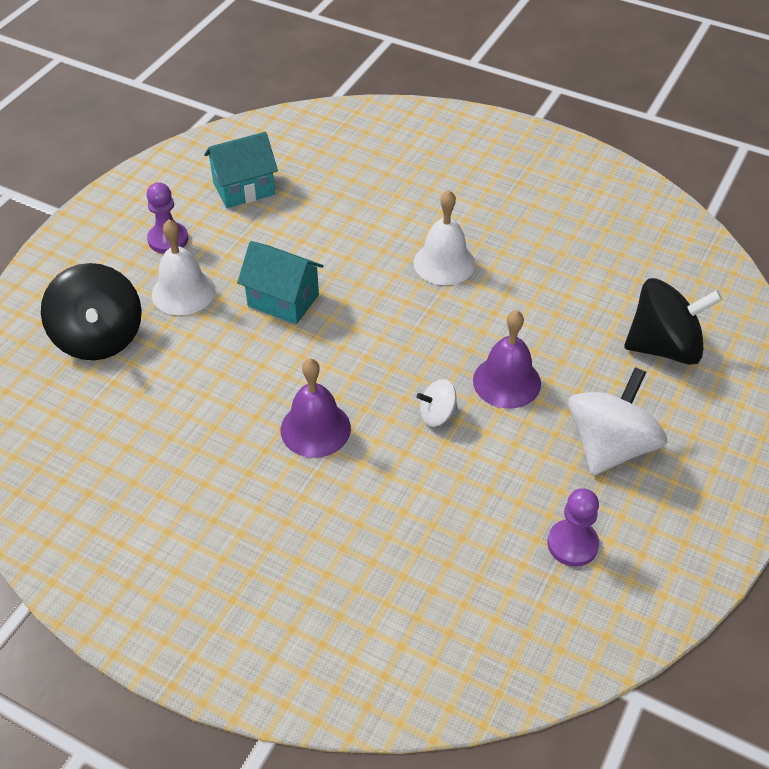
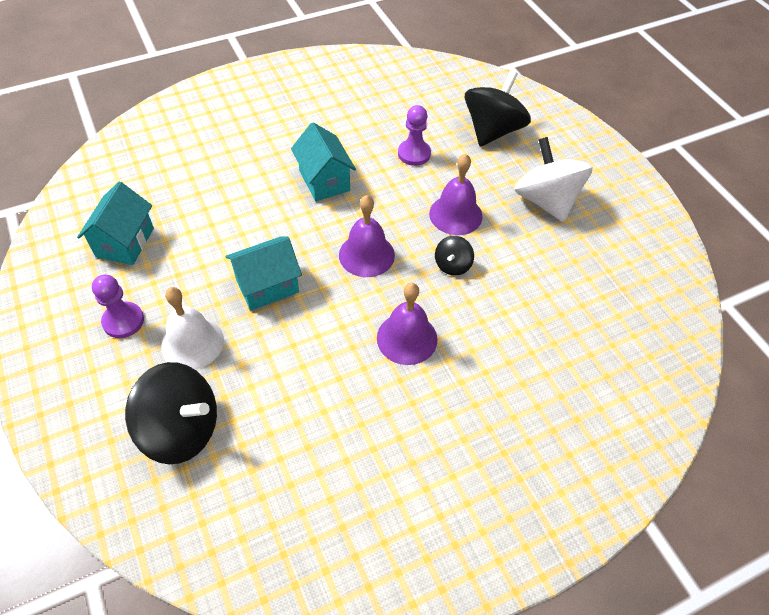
camera: 55 degrees left, 5 degrees up
(385, 344) = (366, 255): none -> purple bell
(437, 415) = (452, 265): white spinning top -> black spinning top
(444, 263) = (324, 181): white bell -> turquoise house
(572, 544) = (605, 264): purple pawn -> purple pawn (414, 154)

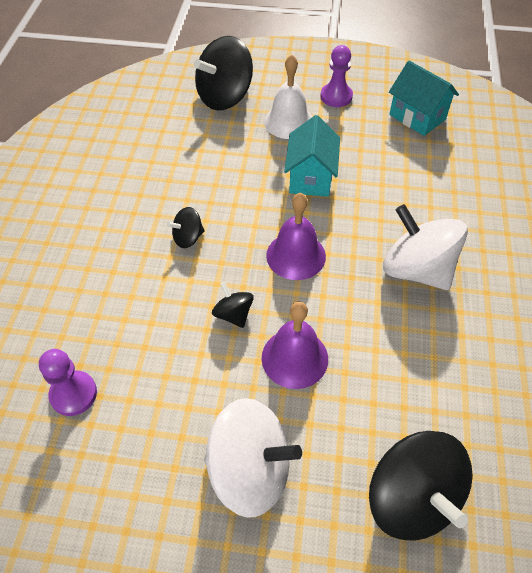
camera: 125 degrees right, 0 degrees up
(324, 181) = (416, 270): turquoise house -> white spinning top
(407, 338) = (188, 238): purple bell -> black spinning top
(414, 154) = (415, 374): purple pawn -> purple pawn (73, 394)

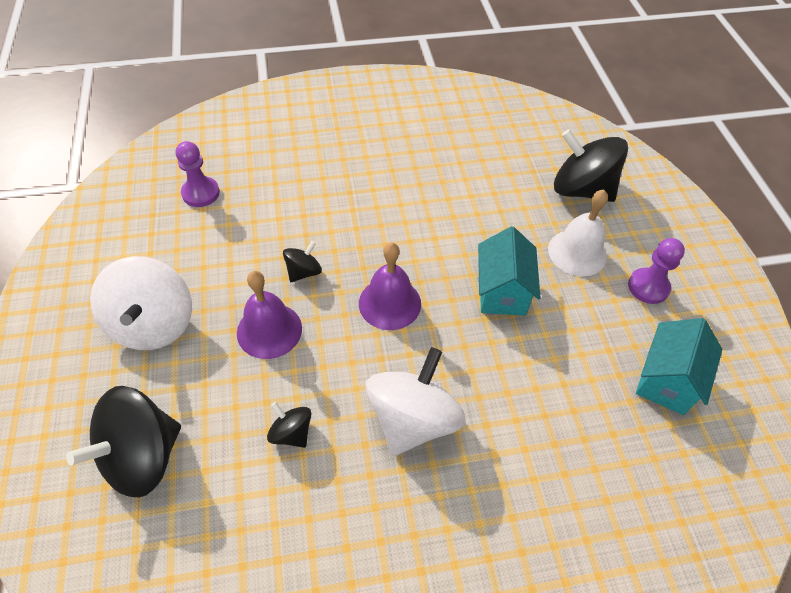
camera: 70 degrees right, 0 degrees up
(188, 238) = (378, 215): black spinning top -> black spinning top (291, 433)
(310, 178) = (502, 291): turquoise house -> turquoise house turned 75 degrees counterclockwise

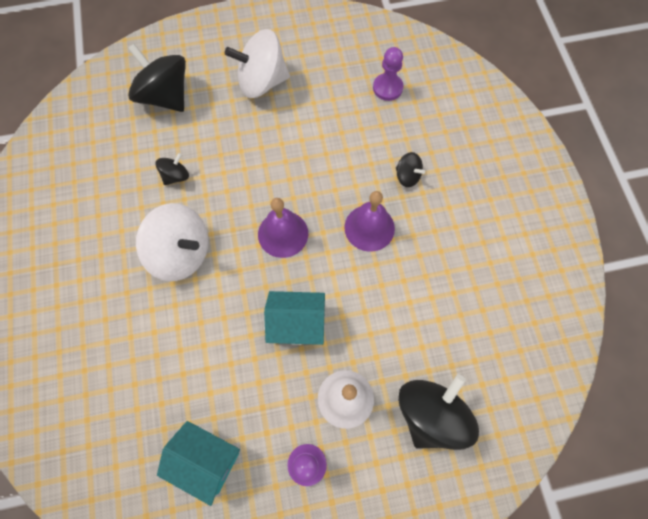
camera: 90 degrees right, 15 degrees up
(269, 330) = (257, 153): purple bell -> purple bell (369, 228)
(303, 272) = (311, 169): black spinning top -> black spinning top (407, 176)

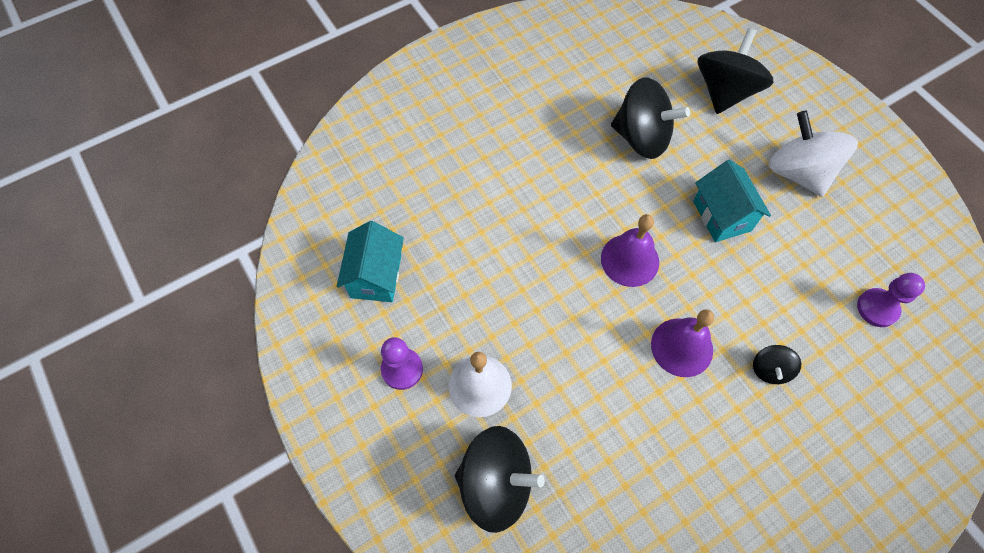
camera: 70 degrees right, 5 degrees down
(176, 176) = (642, 137): black spinning top -> black spinning top, size x2.06
(181, 253) = (564, 175): white spinning top -> none
(297, 324) = (538, 309): turquoise house -> turquoise house (721, 216)

